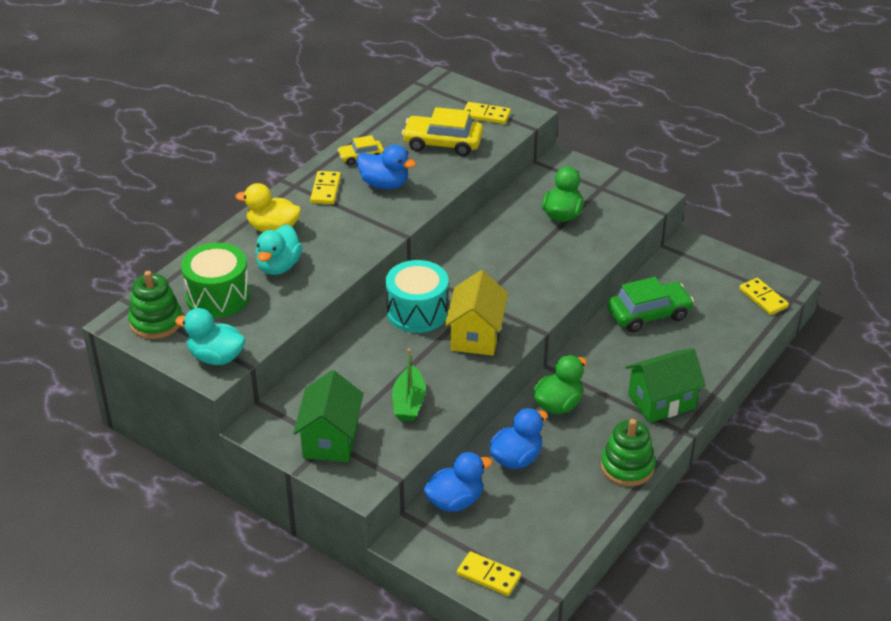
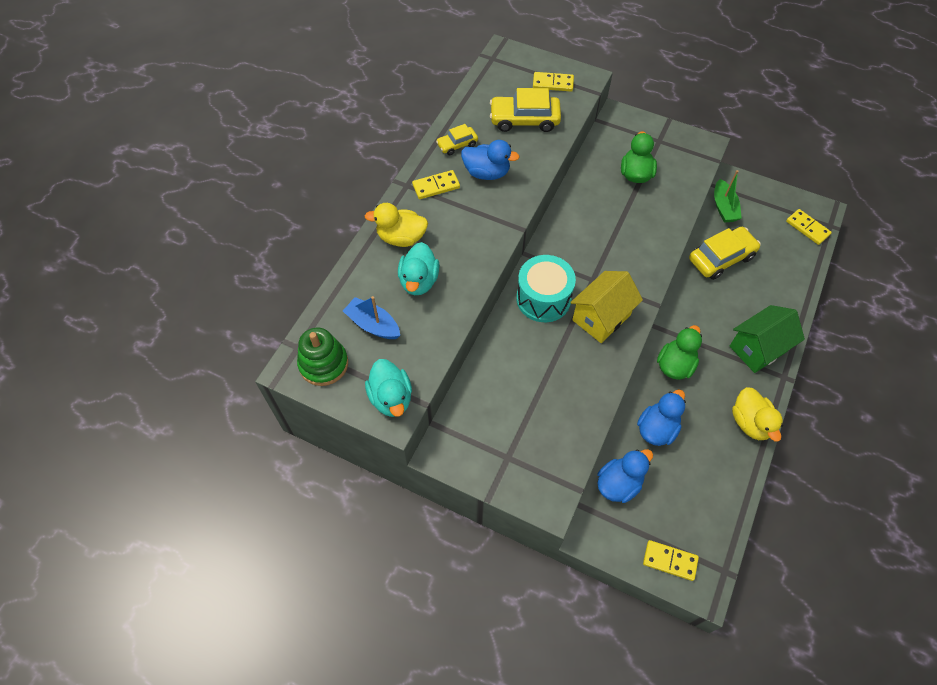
camera: 10 degrees left, 20 degrees up
(216, 357) = (391, 398): turquoise duck -> turquoise duck turned 120 degrees counterclockwise
(218, 296) = (373, 325): green drum -> blue boat
(325, 190) = (436, 186): yellow domino -> yellow domino turned 75 degrees clockwise
(331, 440) = (508, 455): green house -> none
(409, 402) = (565, 402): green boat -> green boat (724, 207)
(476, 335) = (601, 317): yellow house -> yellow house turned 45 degrees clockwise
(627, 467) = (750, 422): green stacking toy -> yellow duck
(648, 314) = (721, 258): green car -> yellow car

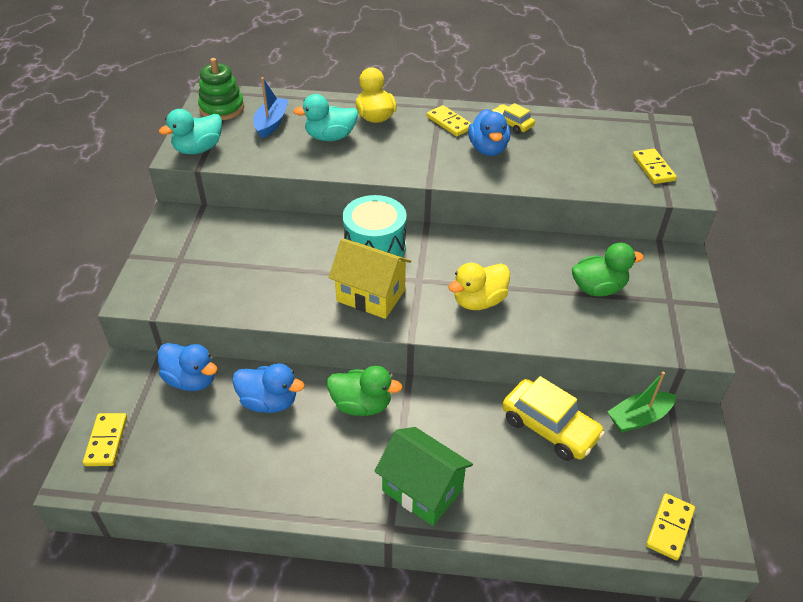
camera: 70 degrees right, 15 degrees down
(524, 120) = (581, 159): yellow car -> none
(750, 422) = (305, 496): yellow duck -> yellow duck (479, 301)

